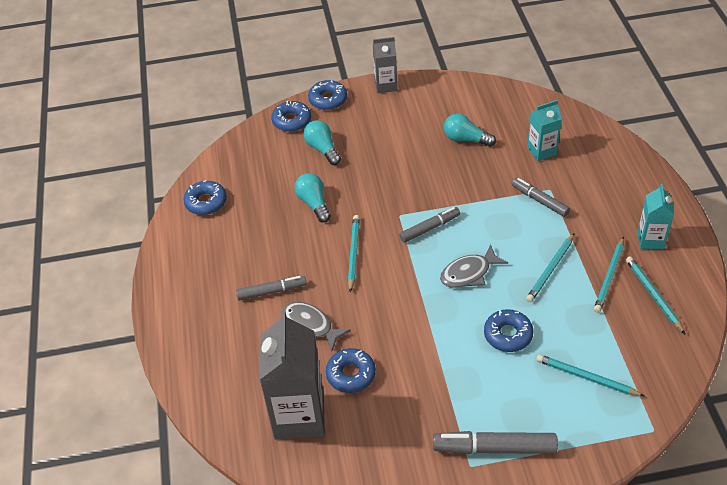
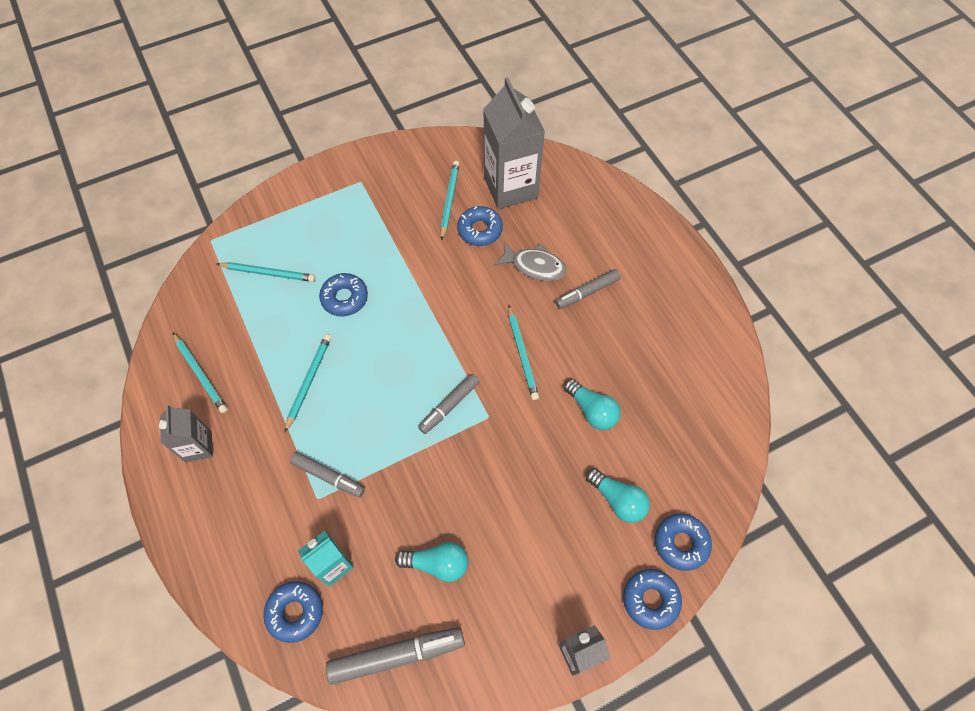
camera: 160 degrees right, 15 degrees up
(206, 202) = (715, 384): blue donut -> blue donut (295, 612)
(469, 273) = (394, 357): grey fish -> none
(494, 448) = (343, 198): grey marker -> grey marker (397, 655)
(609, 276) = (246, 387): turquoise pencil -> turquoise pencil (449, 200)
(650, 240) = (198, 447): turquoise carton -> grey carton

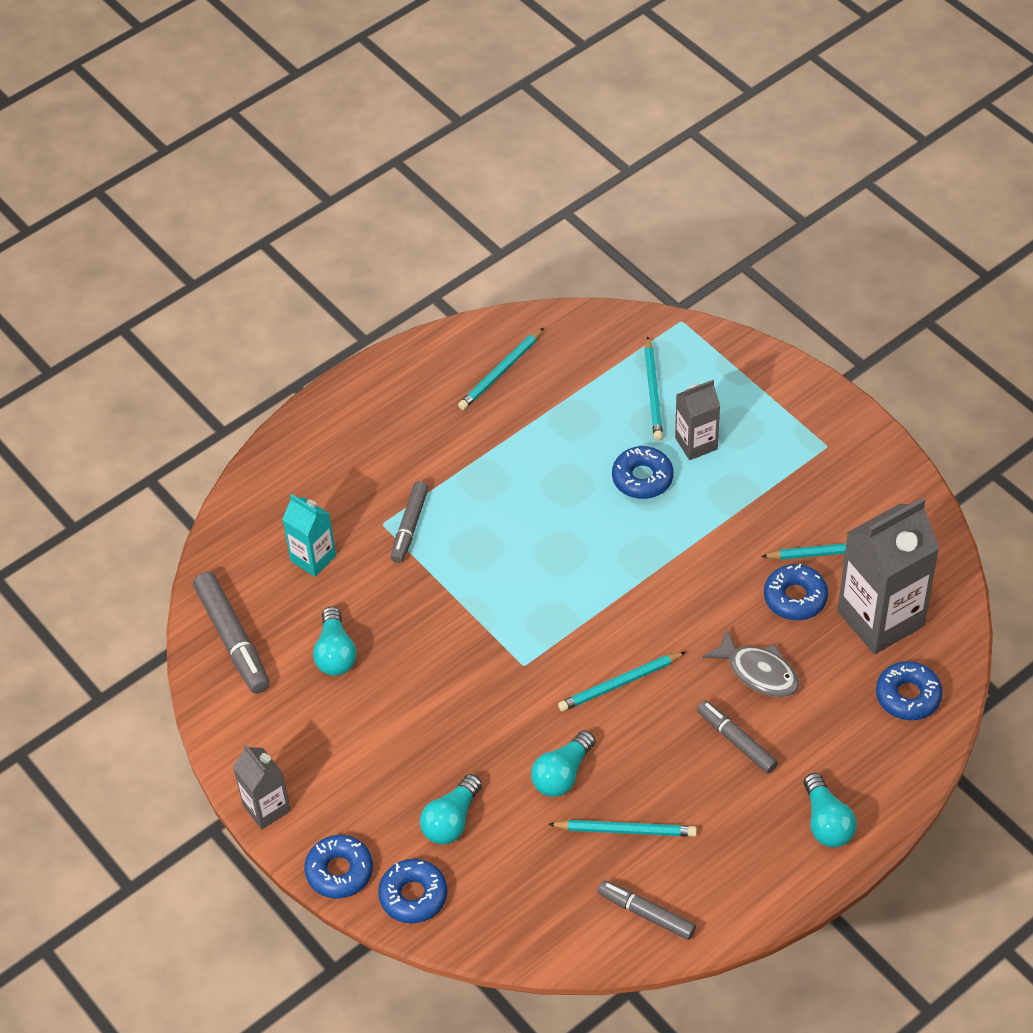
camera: 80 degrees right, 10 degrees down
(198, 447) = (414, 399): grey carton -> grey carton (696, 443)
(295, 612) = (258, 539): blue donut -> blue donut (908, 696)
(309, 382) = (519, 475): turquoise pencil -> turquoise pencil (625, 830)
(449, 406) = (527, 621): grey marker -> grey marker (646, 914)
(534, 266) = (758, 672): grey fish -> grey fish turned 60 degrees counterclockwise
(660, 256) = (826, 822): none -> turquoise light bulb

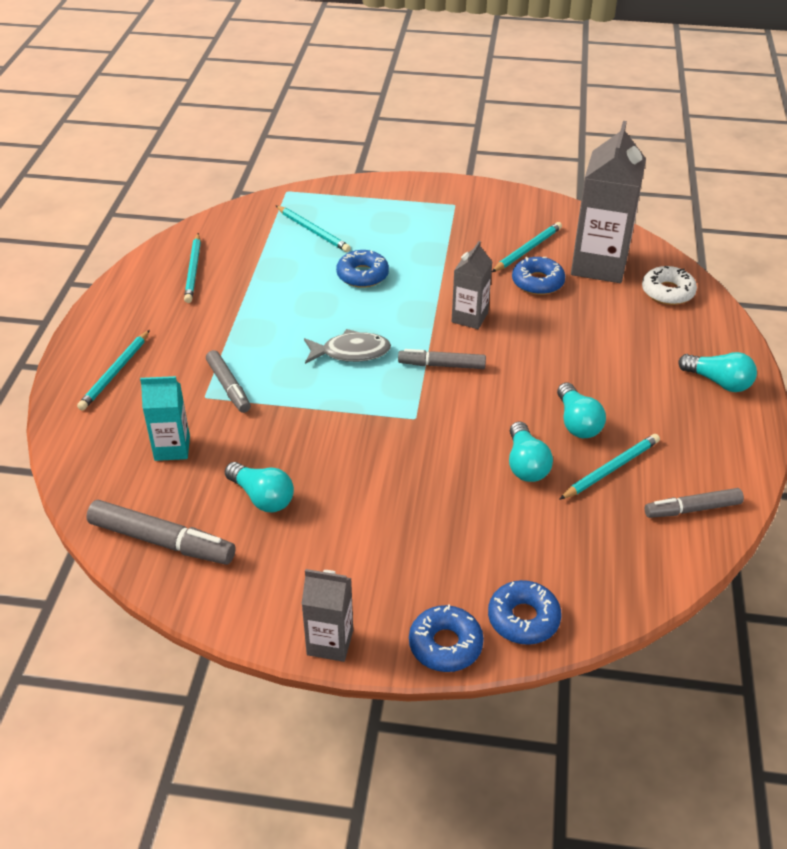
camera: 45 degrees left, 10 degrees down
(451, 820) = (486, 547): turquoise light bulb -> turquoise light bulb (577, 423)
(620, 683) = (493, 388): turquoise pencil -> turquoise pencil (115, 372)
(696, 443) = (374, 241): grey carton -> grey carton (469, 317)
(736, 741) = (607, 374): grey marker -> grey marker (442, 365)
(758, 672) = (569, 331): grey fish -> grey fish (351, 352)
(908, 696) = (667, 292): blue donut -> white donut

